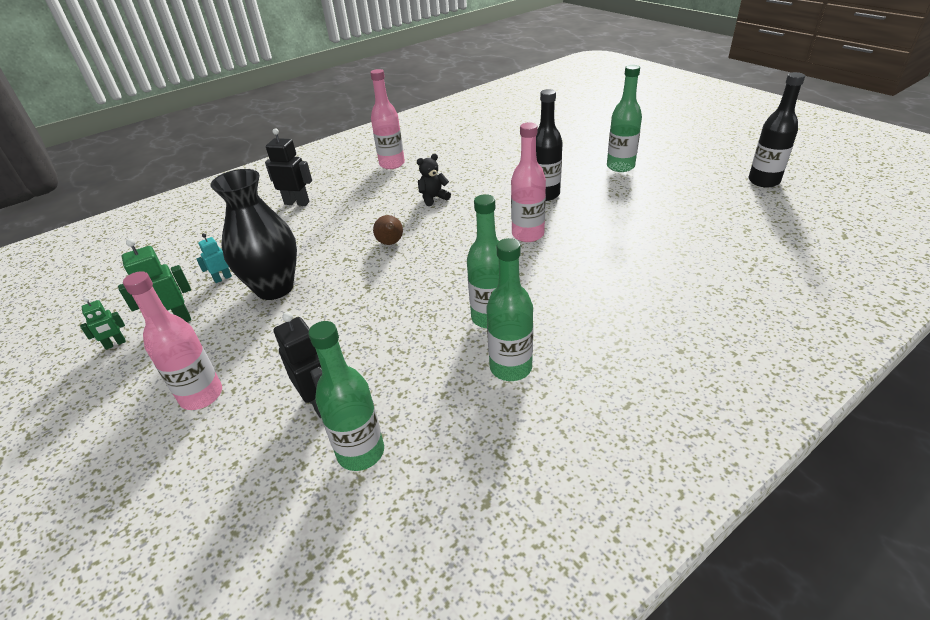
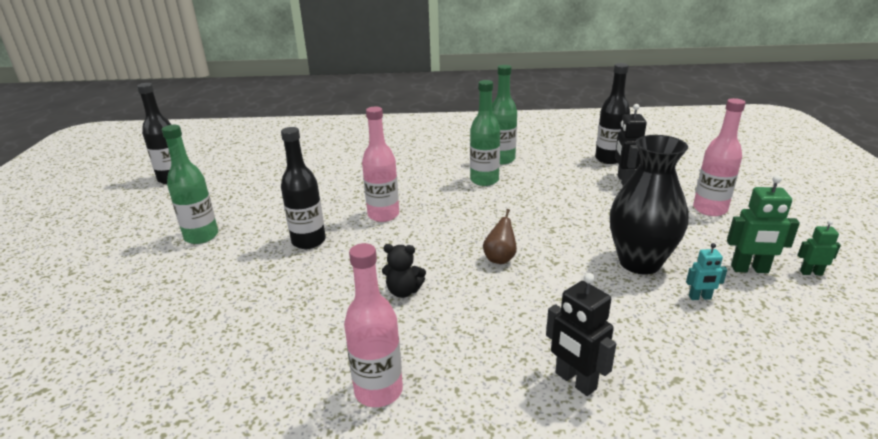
camera: 145 degrees left, 10 degrees down
(361, 452) = (608, 159): green bottle -> black bottle

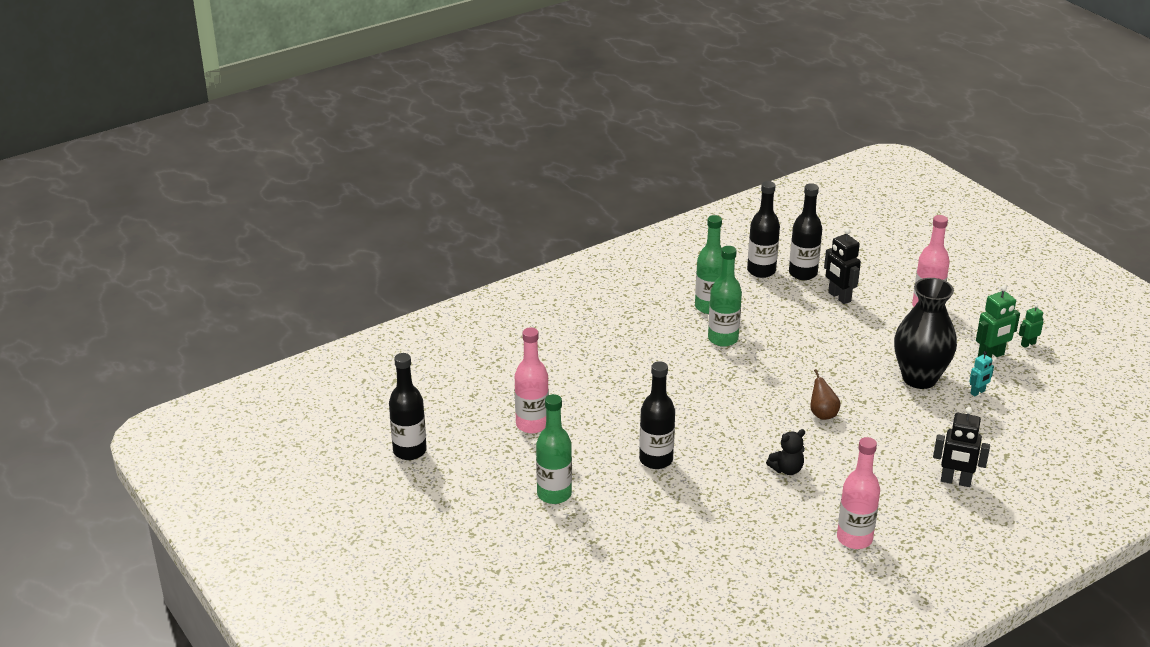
camera: 35 degrees left, 5 degrees up
(383, 215) = (683, 410): pink bottle -> pink bottle (532, 424)
(574, 150) = (761, 271): none -> black bottle

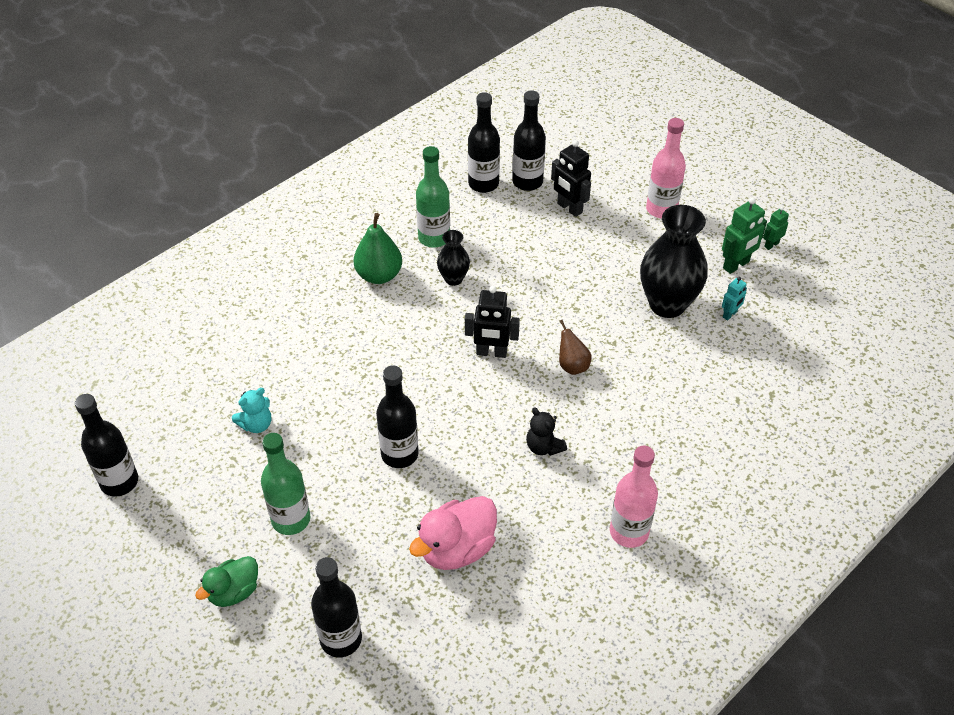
camera: 10 degrees left, 15 degrees up
(499, 537) = (234, 591): none -> green duck
(532, 424) = (256, 424): pink bottle -> turquoise teddy bear
(587, 581) = (341, 639): none -> black bottle
(655, 329) = (379, 275): none -> green pear
(697, 532) = (457, 549): none -> pink duck
(723, 339) = (453, 279): green bottle -> black vase
(786, 469) = (544, 447): black teddy bear -> black teddy bear turned 90 degrees clockwise
(955, 481) = (724, 437): black robot -> black robot (491, 352)

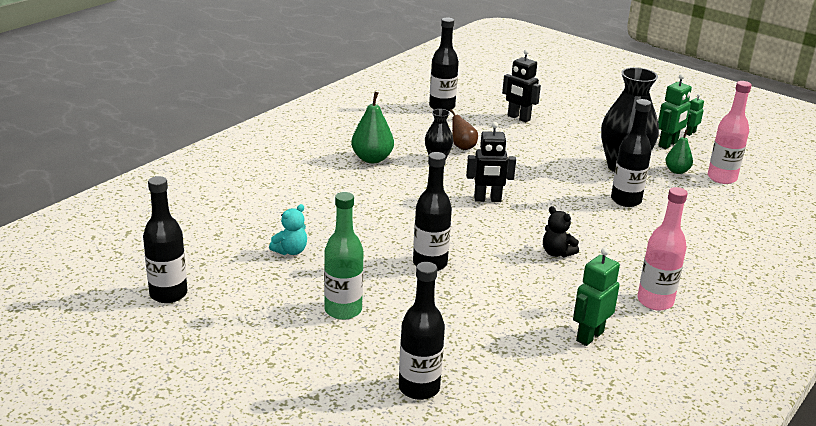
camera: 10 degrees left, 20 degrees down
(234, 591) = (303, 362): green duck -> none
(434, 238) = (412, 137): green bottle -> none
(457, 549) = (505, 320): pink duck -> none
(527, 182) = (478, 105): black bottle -> black bottle (626, 200)
(539, 579) = (589, 336): none -> green robot
(572, 366) = (560, 204): brown pear -> brown pear (462, 147)
(661, 209) = (593, 117): pink bottle -> pink bottle (722, 178)
(730, 314) = (677, 171): turquoise robot -> green pear

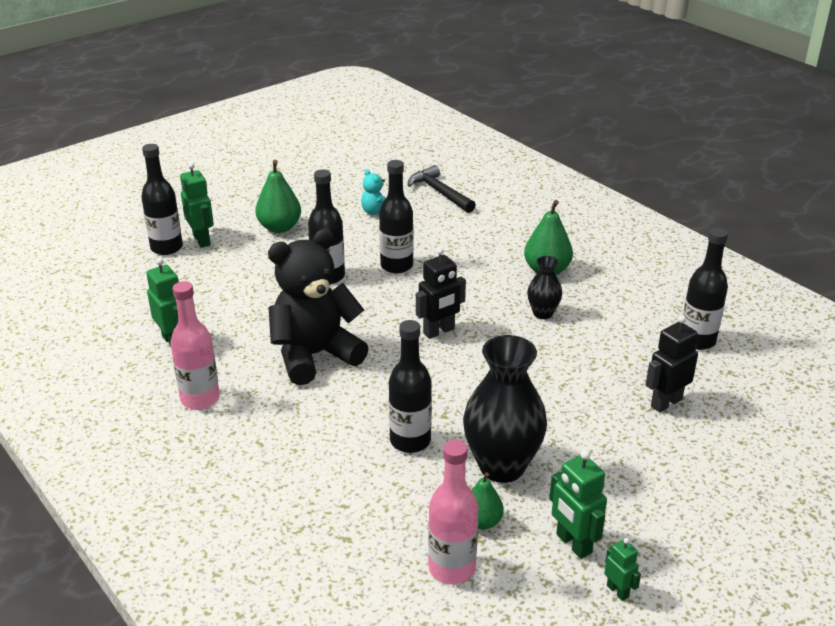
camera: 105 degrees right, 5 degrees up
(168, 294) = (336, 163): black bottle -> black bottle (396, 266)
(237, 217) = (440, 192): none -> black hammer
(343, 310) = (279, 227): green bottle -> green pear
(391, 363) = (202, 240): none -> green robot
(462, 147) = (574, 337): brown pear -> none
(487, 199) = (439, 331): black robot -> black robot turned 135 degrees counterclockwise
(557, 253) = (315, 355): black teddy bear -> black teddy bear, size x2.35

